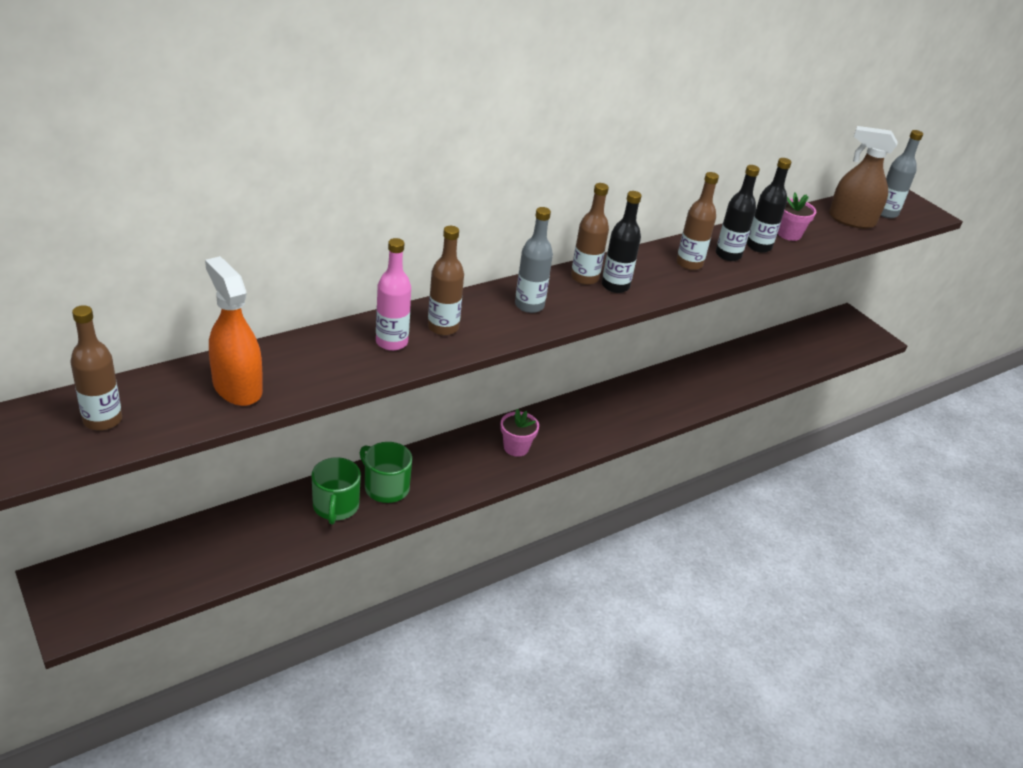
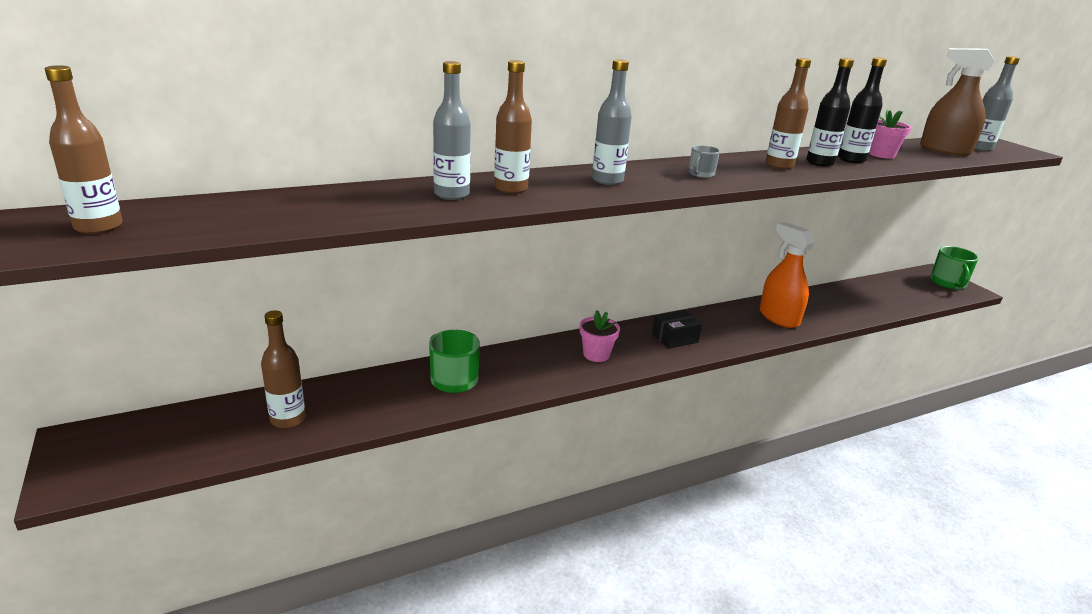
camera: 10 degrees right, 10 degrees down
(237, 387) = (266, 214): orange spray bottle -> orange spray bottle (778, 317)
(335, 506) = (396, 393): green mug -> green mug (948, 283)
(391, 342) = (451, 195): pink bottle -> grey bottle
(584, 278) = (668, 168): brown bottle -> brown bottle (288, 419)
(589, 422) = (674, 338): none -> black box
(615, 286) = (701, 174): black bottle -> grey mug

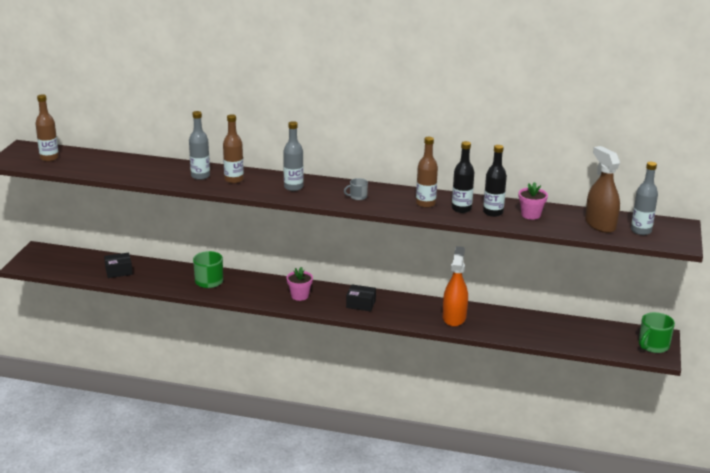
camera: 40 degrees right, 0 degrees up
(288, 419) = (119, 271): brown bottle -> black box

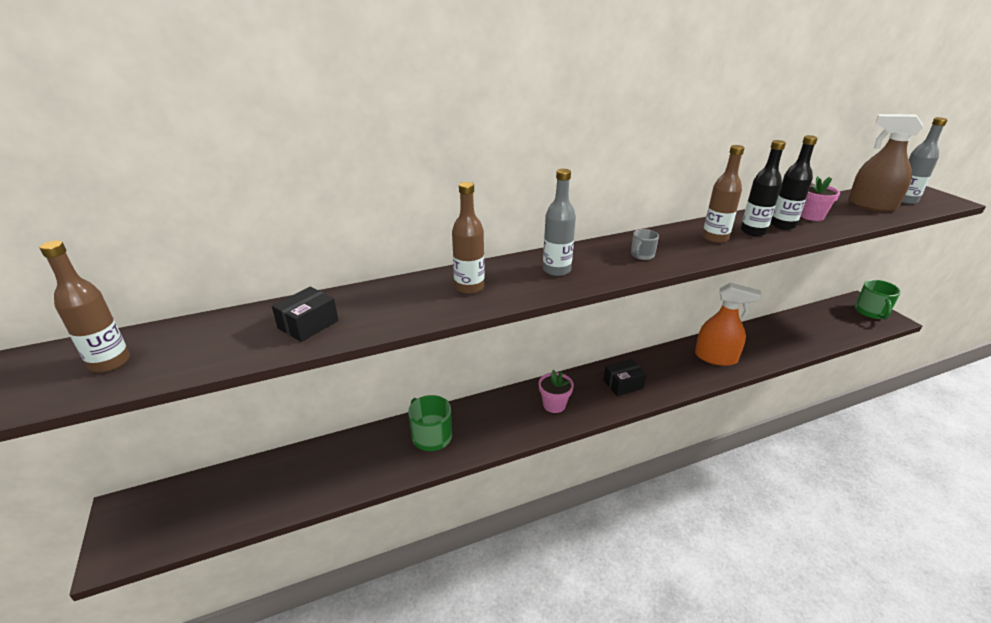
camera: 35 degrees left, 5 degrees up
(119, 271) = (292, 483): black box -> black box (308, 324)
(200, 176) = (416, 299): grey bottle -> none
(454, 317) = (716, 357): orange spray bottle -> orange spray bottle turned 135 degrees clockwise

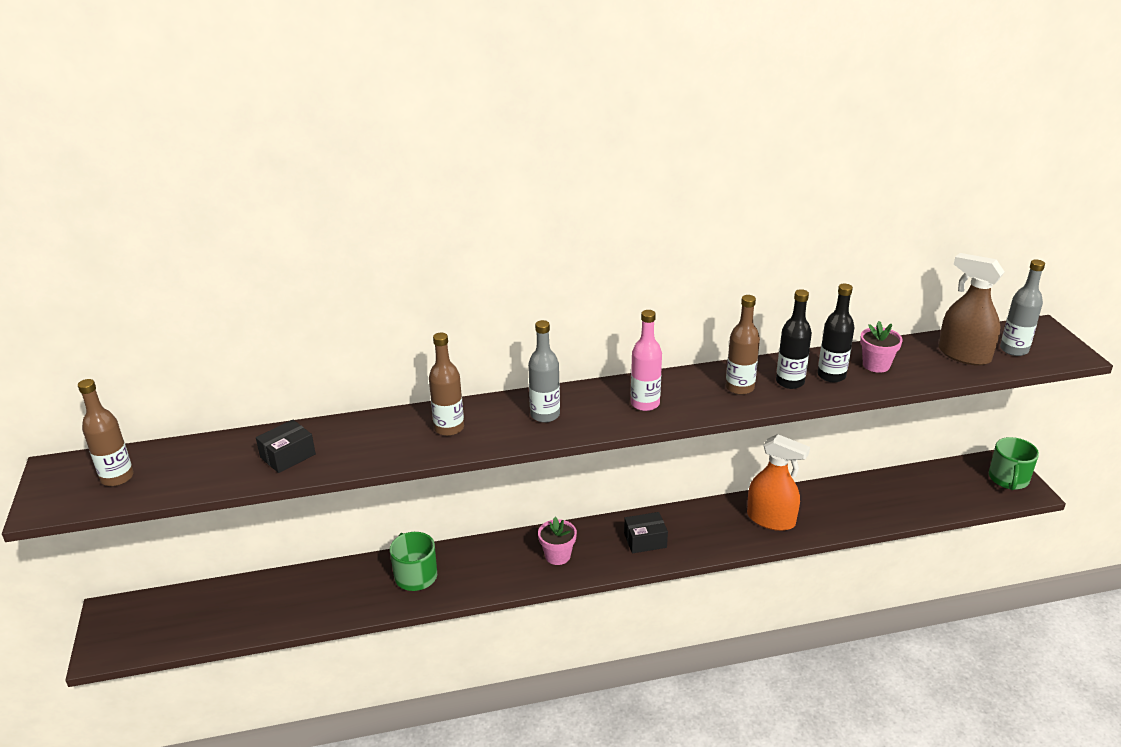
camera: 10 degrees right, 0 degrees up
(642, 255) = (645, 404): grey mug -> pink bottle

